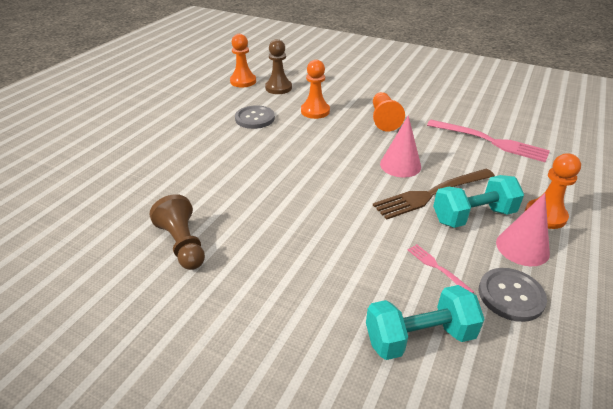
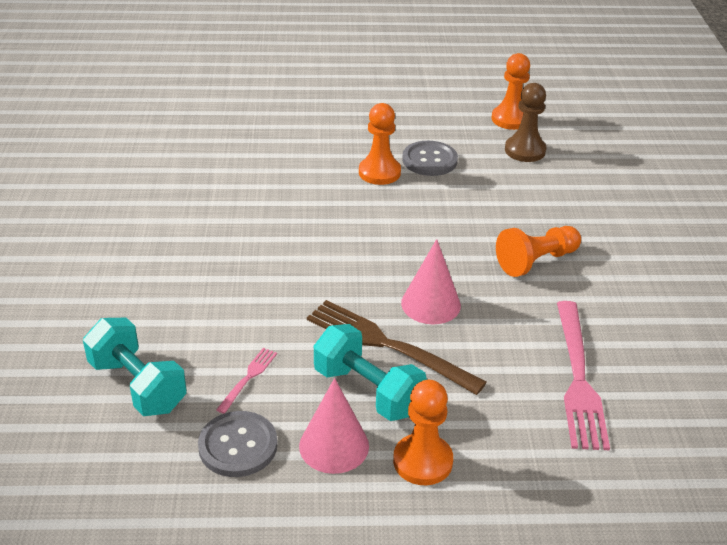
camera: 60 degrees right, 0 degrees up
(183, 244) = (173, 201): brown pawn -> none
(315, 111) = (495, 198): orange pawn -> orange pawn (379, 172)

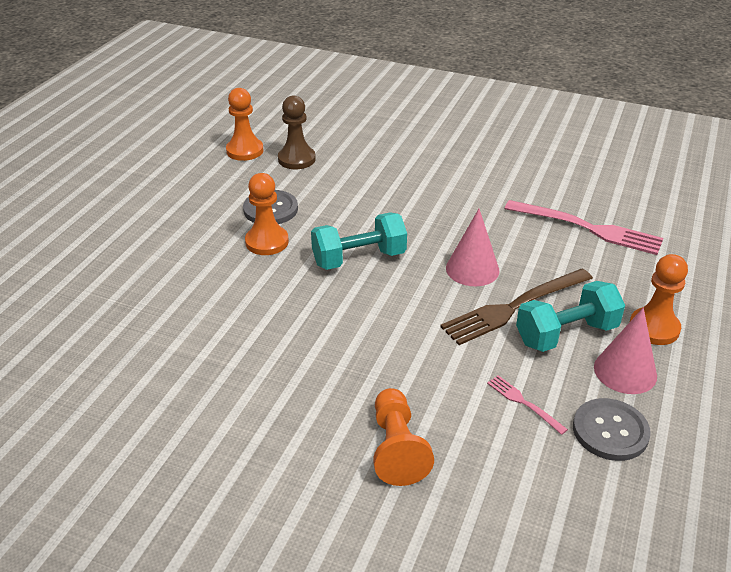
camera: 65 degrees left, 0 degrees up
(138, 385) = (505, 487): turquoise dumbbell -> turquoise dumbbell (359, 258)
(536, 261) = (446, 202): orange pawn -> orange pawn (397, 448)

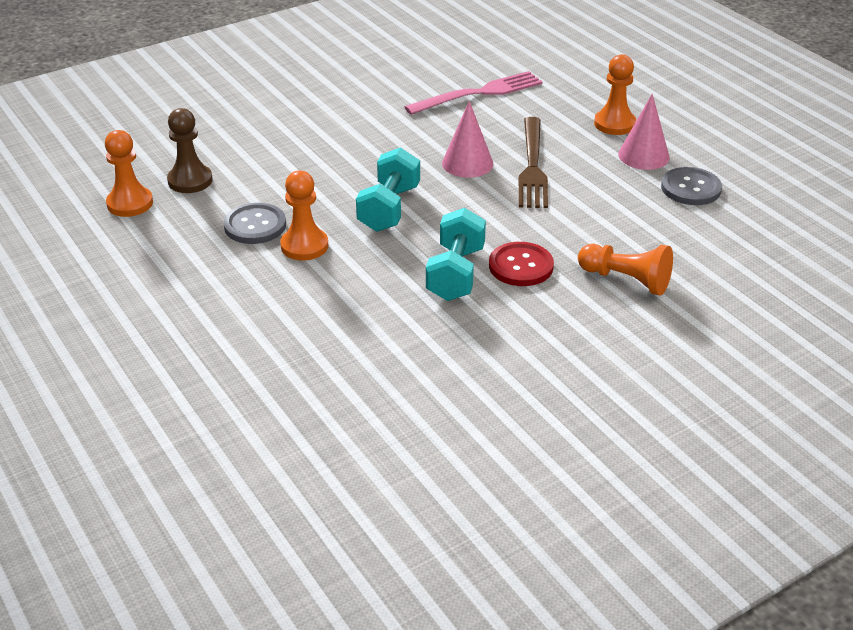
camera: 55 degrees left, 0 degrees up
(351, 367) = (521, 266): none -> red button
(523, 402) = (633, 208): pink fork -> none
(566, 334) = (584, 159): turquoise dumbbell -> turquoise dumbbell (455, 274)

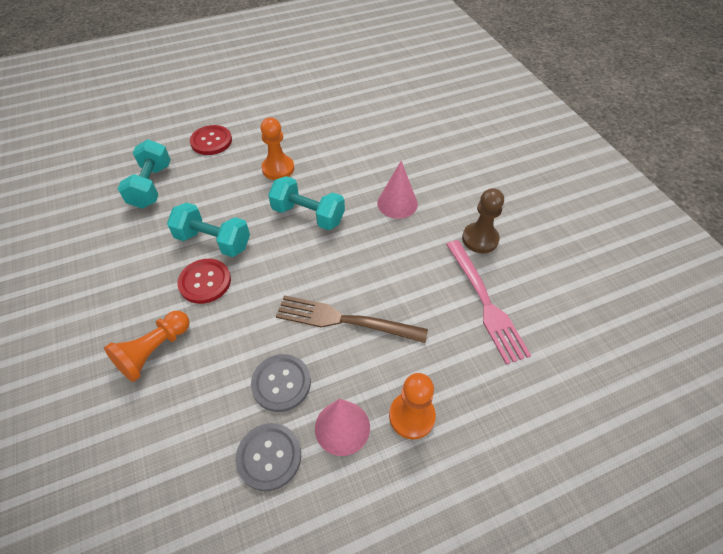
camera: 100 degrees right, 15 degrees up
(130, 203) = (351, 99): orange pawn -> none
(190, 180) = (371, 122): brown pawn -> brown pawn (480, 239)
(248, 322) = (211, 141): none -> red button
(255, 225) = (310, 148): grey button -> grey button (281, 383)
(365, 358) = (151, 186): none -> turquoise dumbbell
(467, 163) = (360, 273): pink cone -> pink cone (397, 203)

